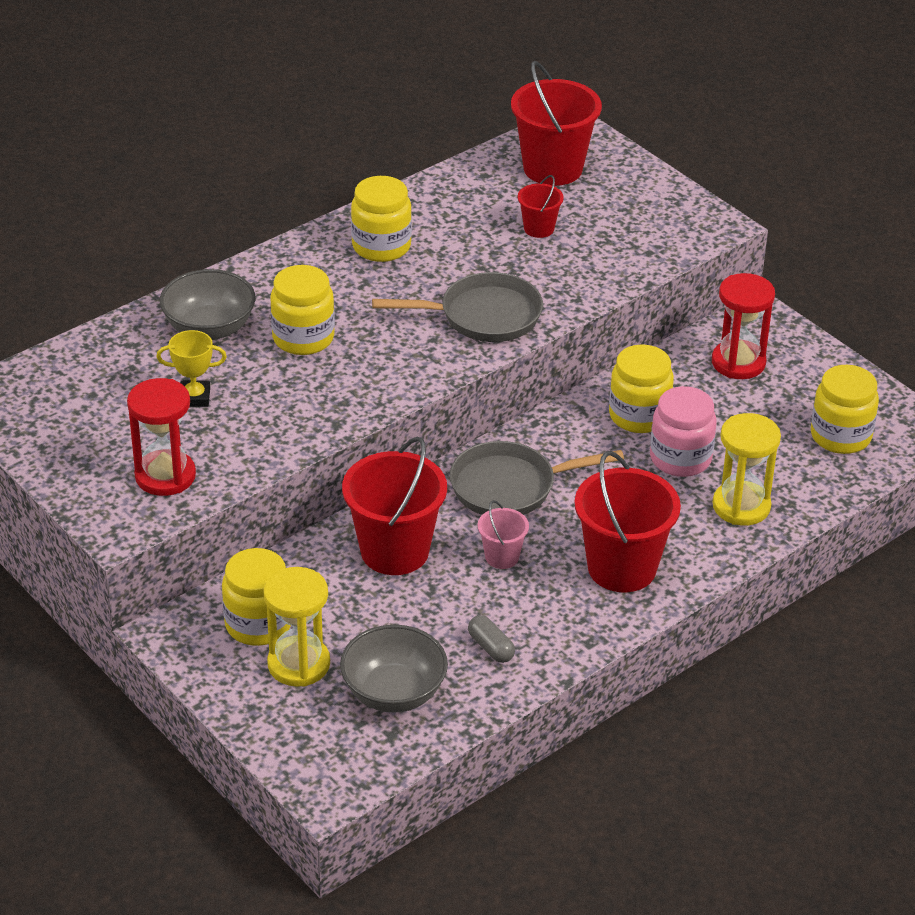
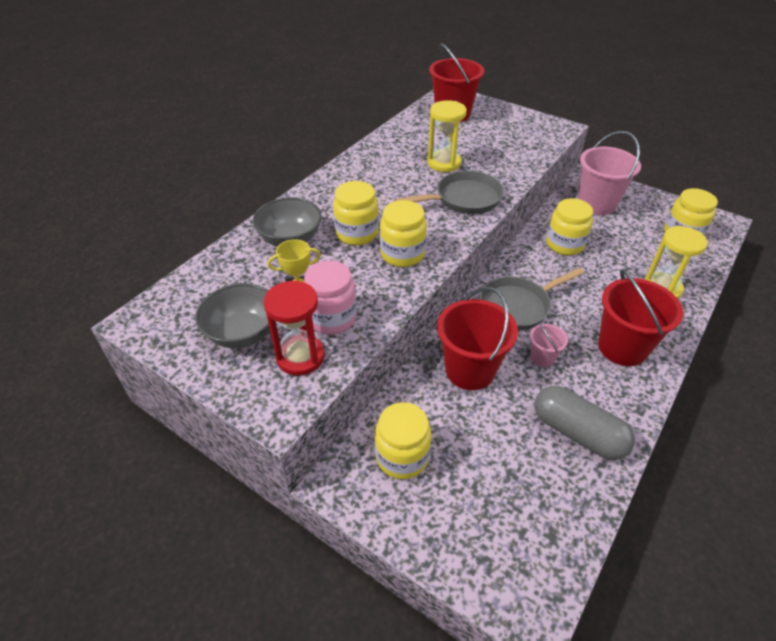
camera: 15 degrees left, 5 degrees up
(298, 664) = (448, 486): yellow hourglass -> yellow hourglass (444, 163)
(381, 246) = (378, 170): yellow jar -> yellow jar (402, 254)
(394, 693) = (532, 494): grey bowl -> grey bowl (242, 333)
(491, 647) = (578, 432): grey capsule -> grey capsule, size x2.12
(539, 228) = (465, 145): red bucket -> none
(680, 458) = (606, 266): pink jar -> pink jar (332, 318)
(738, 362) = (597, 204): red hourglass -> pink bucket

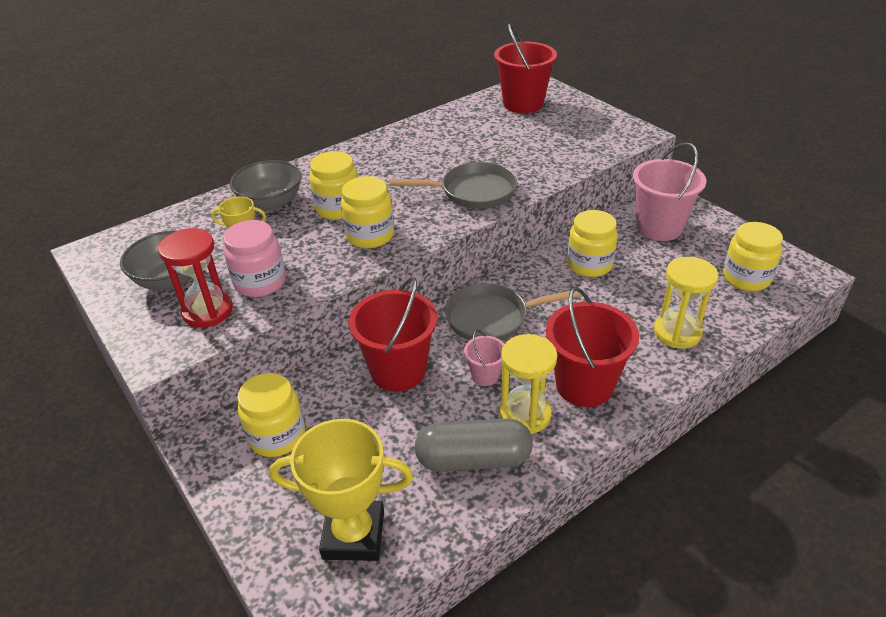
camera: 20 degrees right, 5 degrees down
(444, 163) = (477, 153): yellow hourglass -> yellow hourglass (525, 414)
(523, 528) = (353, 535): none -> yellow trophy
(578, 432) = (473, 459): grey capsule -> grey capsule turned 60 degrees counterclockwise

